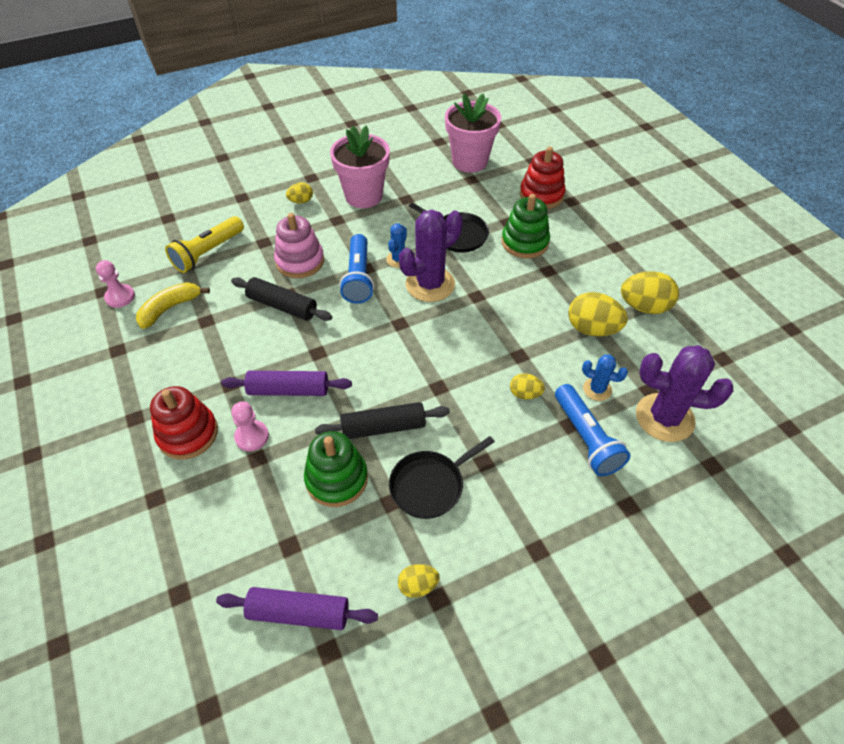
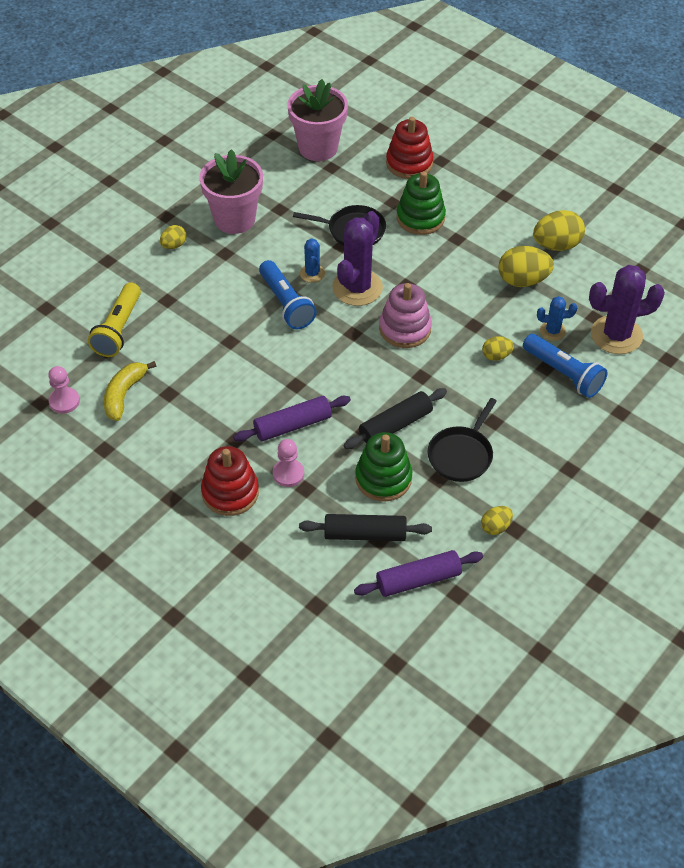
camera: 25 degrees left, 0 degrees up
(282, 306) = (232, 355): black rolling pin -> black rolling pin (365, 534)
(300, 261) = (218, 307): pink stacking toy -> pink stacking toy (405, 329)

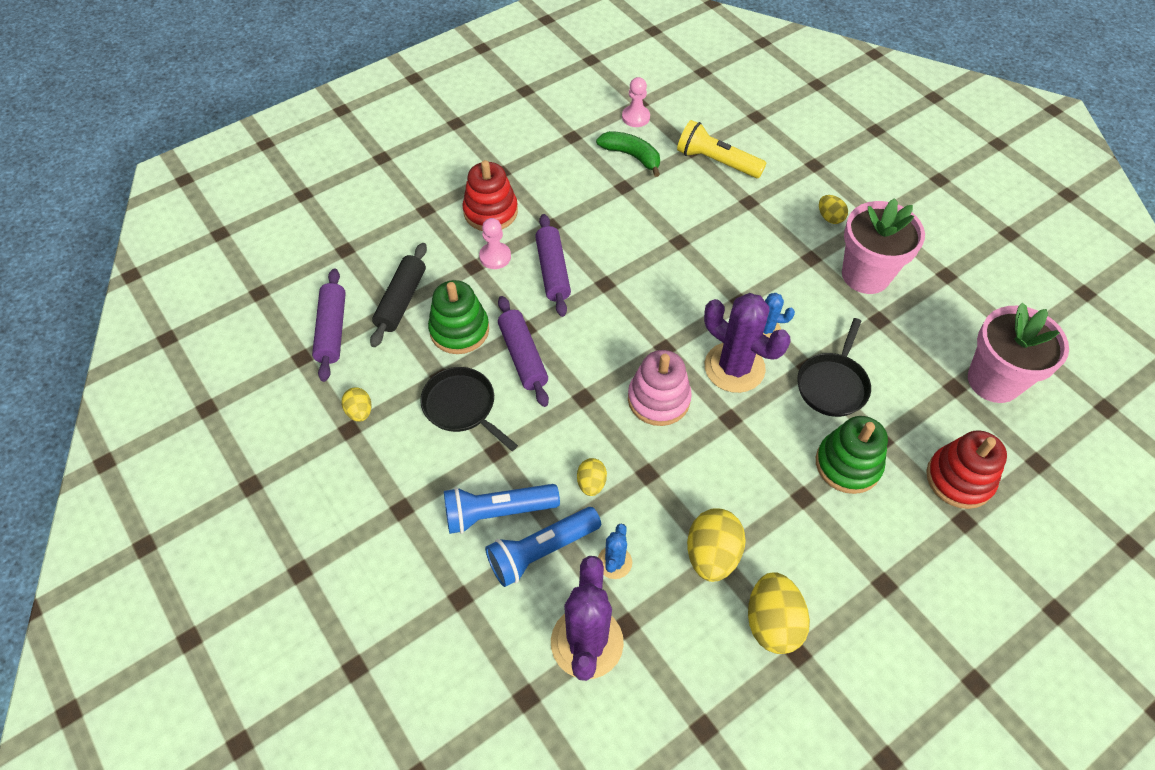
camera: 105 degrees right, 5 degrees up
(124, 394) = (631, 156): yellow banana -> green banana
(286, 304) = (722, 297): blue flashlight -> blue flashlight (497, 512)
(395, 425) = (523, 356): black rolling pin -> purple rolling pin

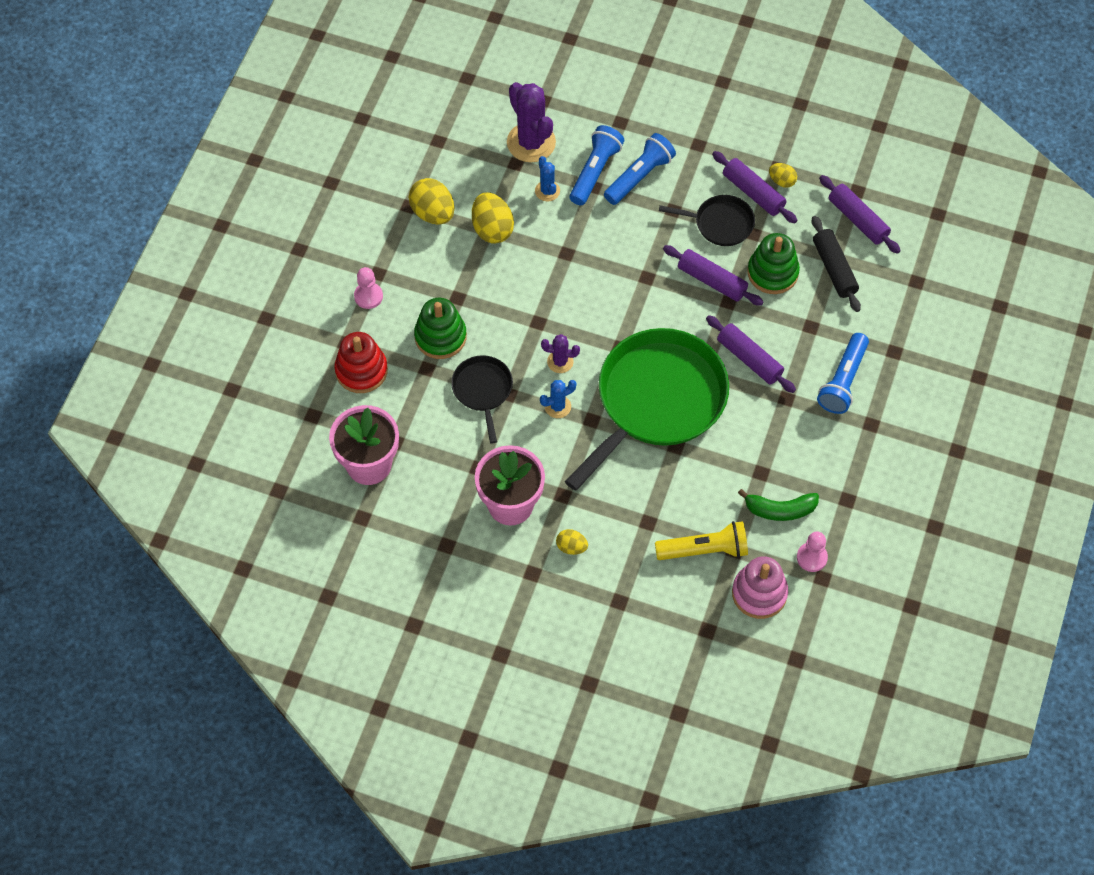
camera: 145 degrees right, 5 degrees up
(399, 418) = (753, 192): none -> purple rolling pin
(490, 212) = (843, 381): red stacking toy -> blue flashlight
(495, 257) = (802, 344): pink pawn -> pink pawn (368, 296)
(591, 483) = (597, 226): yellow egg -> none
(658, 399) = (595, 306): pink stacking toy -> pink stacking toy (759, 593)
(666, 284) = (657, 400): none -> green pan
(734, 367) = (560, 362): purple cactus -> purple cactus, size x0.51

